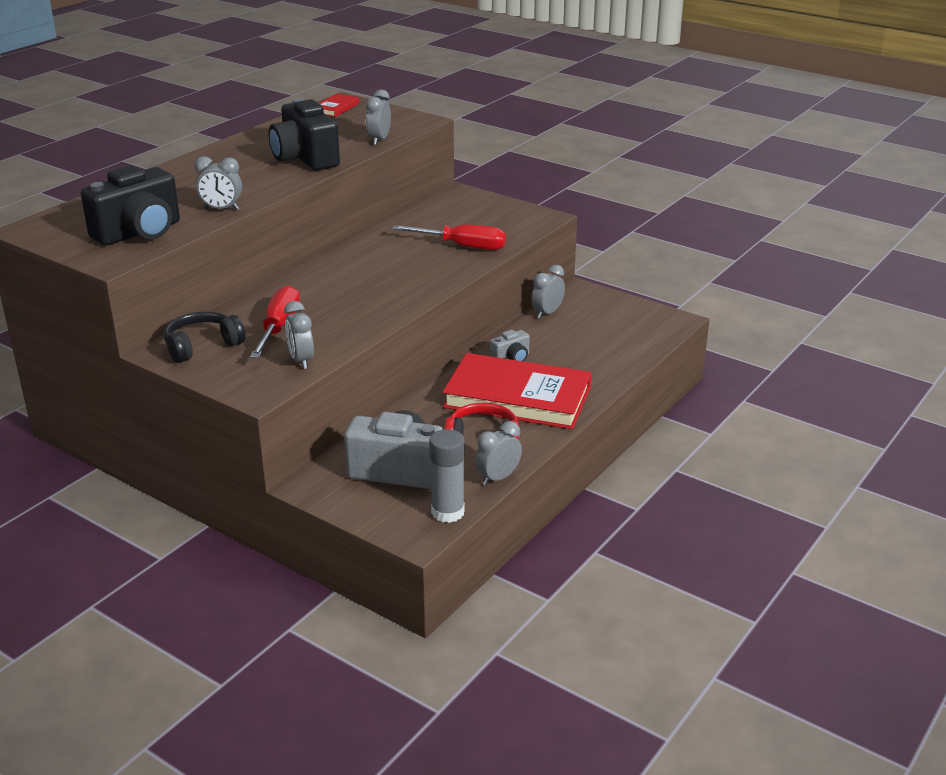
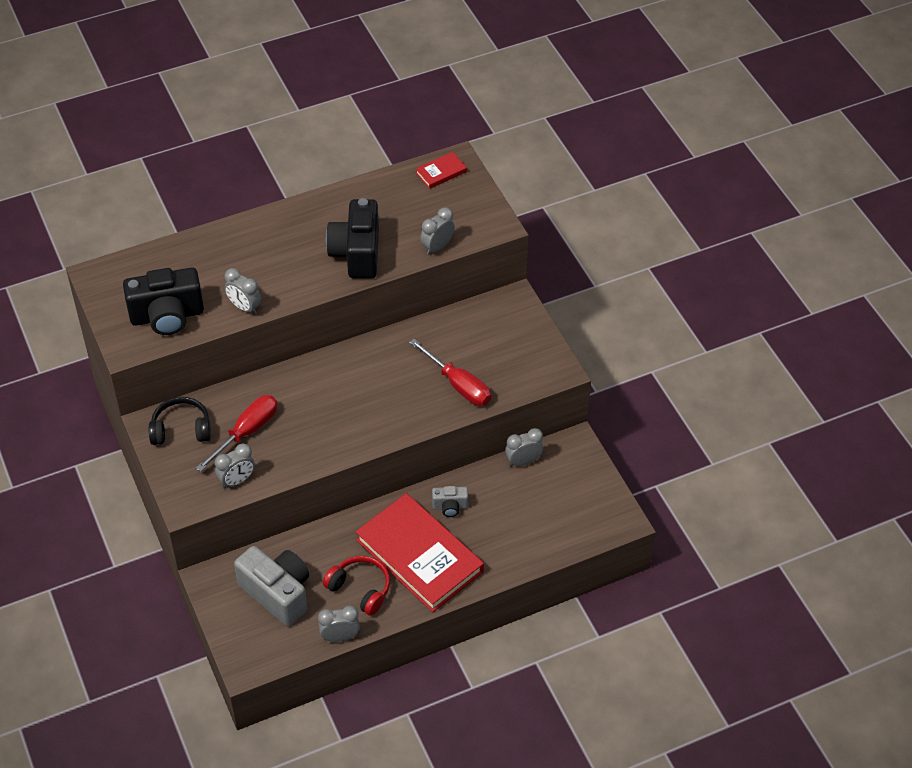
camera: 30 degrees right, 20 degrees up
(301, 360) = (237, 480): grey clock -> grey clock turned 135 degrees counterclockwise
(447, 512) = (281, 653): grey glue stick -> none

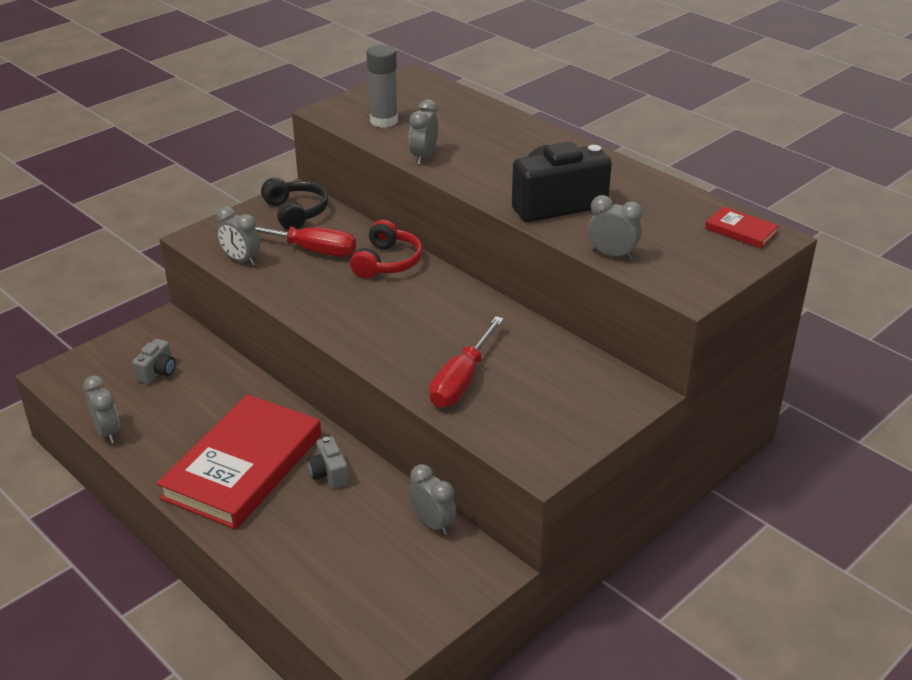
camera: 70 degrees right, 15 degrees down
(167, 316) = (384, 121): black camera -> grey glue stick
(277, 593) = (157, 372): grey camera -> grey camera, size x0.49
(360, 589) = (179, 431): red headphones -> red headphones (387, 262)

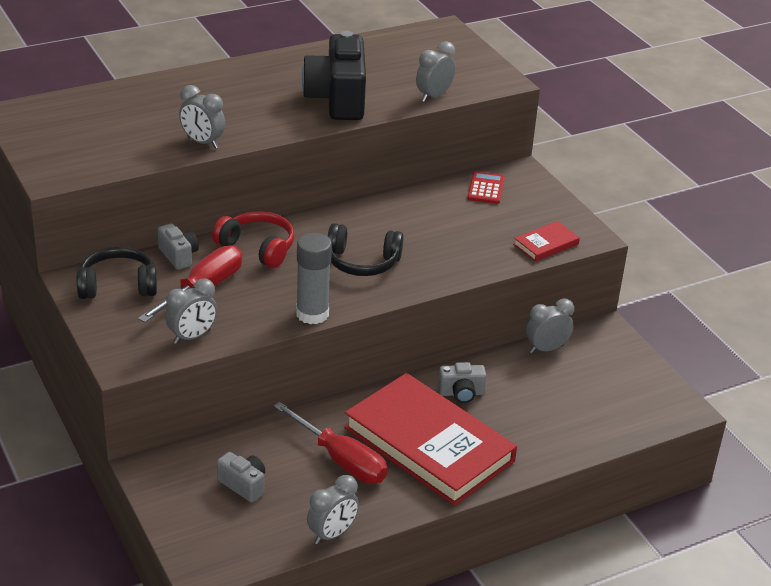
camera: 75 degrees left, 0 degrees up
(107, 432) = (332, 534): grey clock -> grey clock turned 150 degrees clockwise
(352, 228) = (179, 256): none -> grey camera
(384, 121) = (105, 148): grey glue stick -> grey glue stick (312, 314)
(397, 321) = (362, 262): none -> black headphones
(461, 380) = (467, 247): red screwdriver -> red screwdriver (341, 460)
(585, 374) = (485, 188): none -> red calculator
(741, 231) = (428, 37): red book -> red book (546, 244)

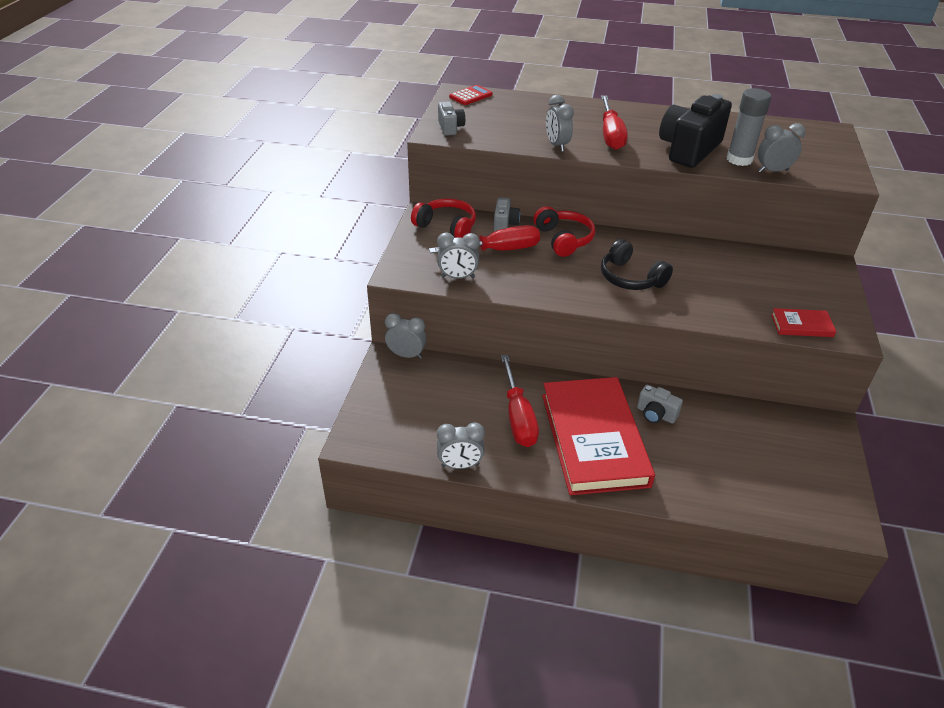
camera: 40 degrees right, 5 degrees up
(118, 286) = (446, 227): black headphones -> red headphones
(244, 109) = (610, 135): none -> red screwdriver
(244, 485) = (436, 399): grey camera -> grey camera (450, 128)
(312, 314) = (556, 297): grey glue stick -> grey glue stick (739, 159)
(485, 188) = (787, 265): red calculator -> red calculator (470, 96)
(546, 349) = (760, 414): grey clock -> grey clock (406, 355)

